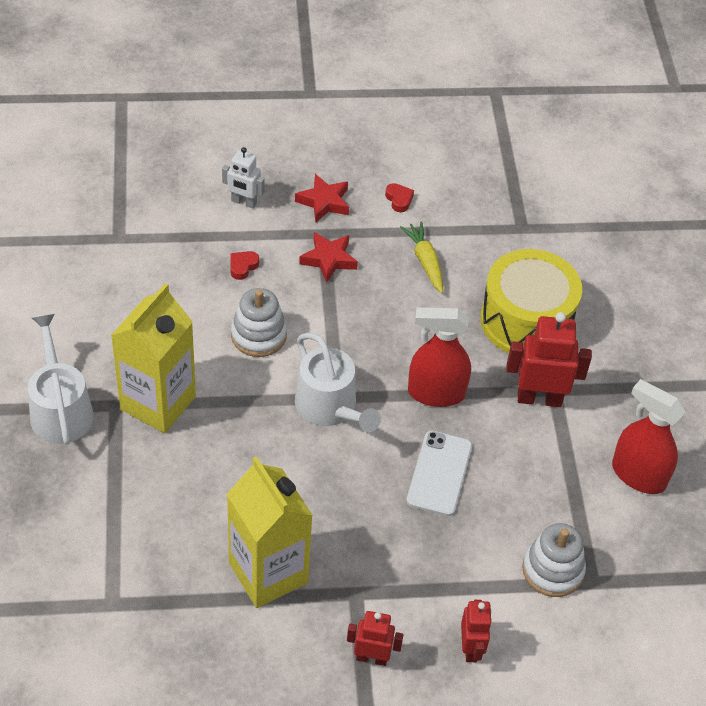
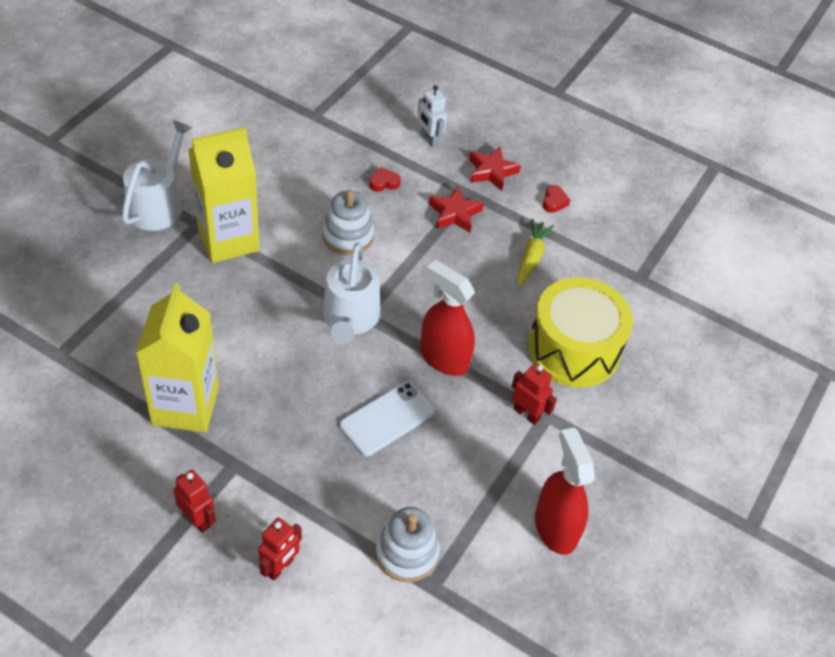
camera: 35 degrees right, 0 degrees up
(539, 398) = (527, 414): red robot -> red robot, size x0.61

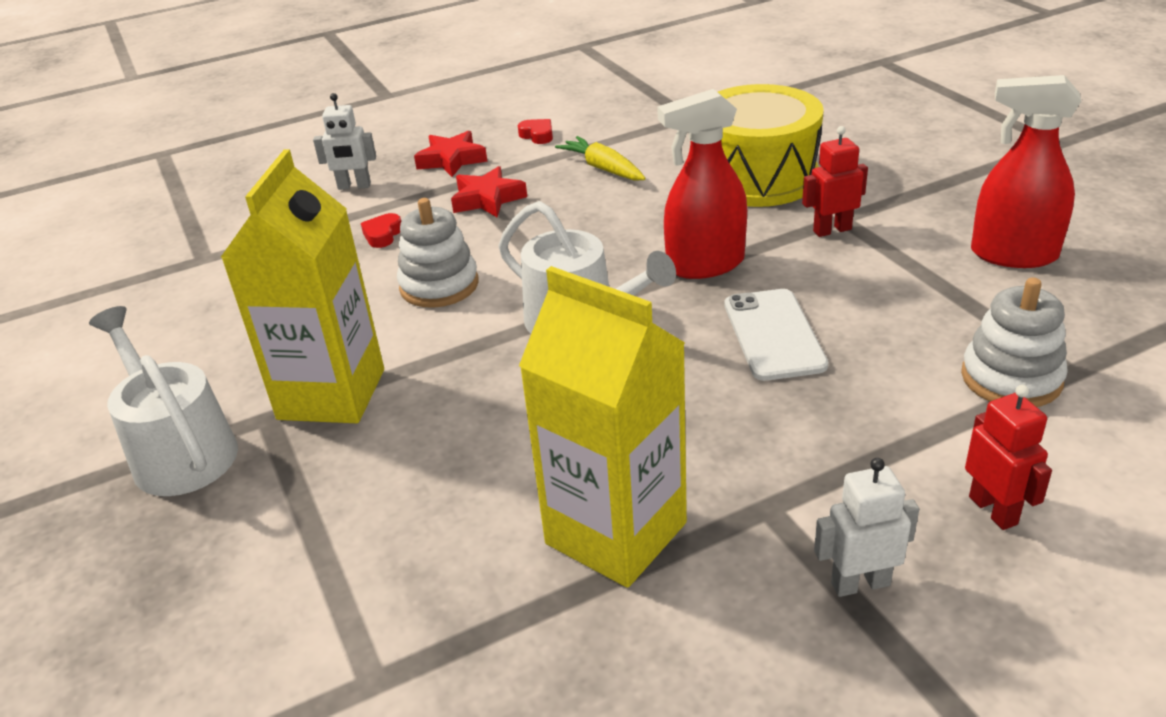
camera: 50 degrees left, 15 degrees down
(197, 520) = (860, 583): red robot -> white robot

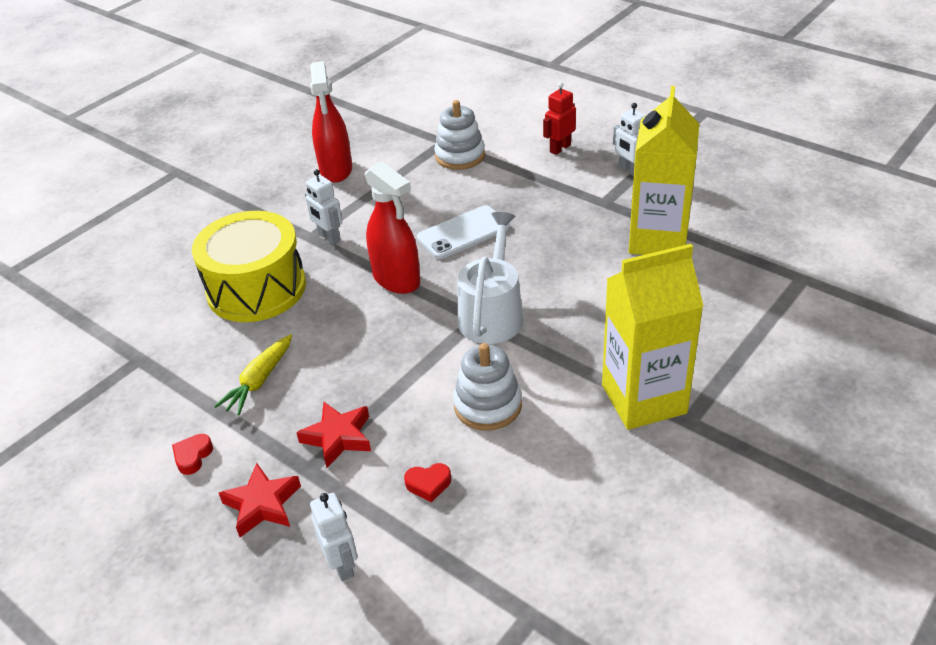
camera: 115 degrees left, 5 degrees up
(180, 451) = (751, 447): white watering can -> none
(832, 230) = (329, 237): red robot -> white robot

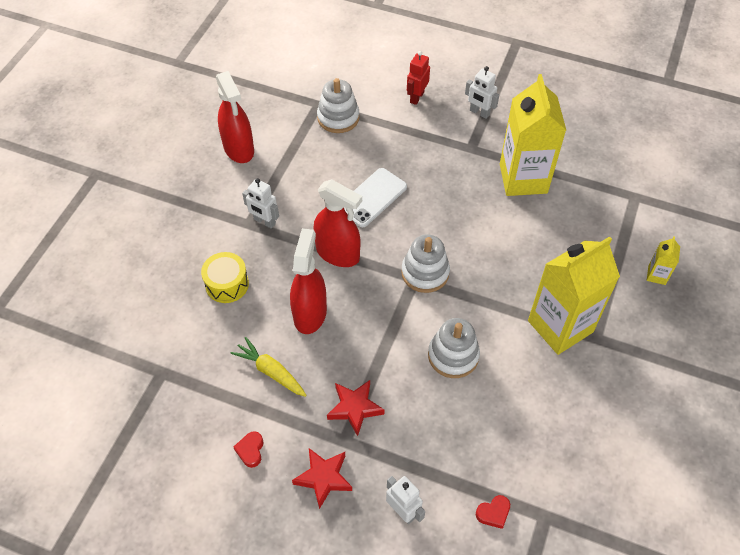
camera: 20 degrees left, 15 degrees up
(256, 288) = (227, 284): yellow drum -> yellow drum, size x0.53
(259, 381) = (271, 371): yellow carrot -> yellow carrot turned 120 degrees clockwise
(334, 331) = (310, 313): none -> red spray bottle
(428, 484) = (437, 432): red heart -> red heart (493, 513)
(492, 314) = (425, 273): white watering can -> white stacking toy
(802, 366) = (656, 275): none -> yellow carton

